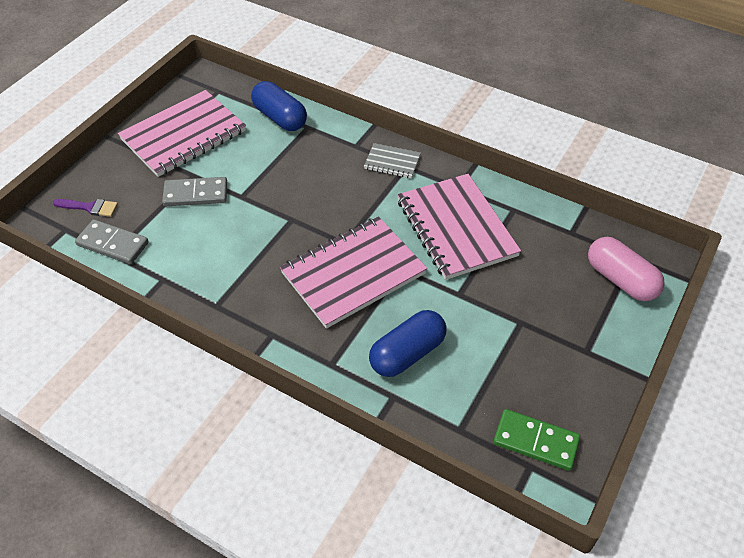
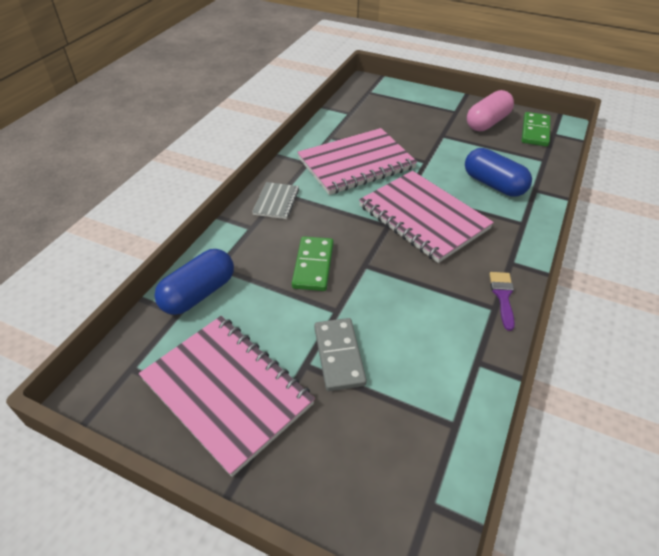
camera: 95 degrees left, 5 degrees down
(89, 207) = (382, 481): purple brush -> purple brush (503, 296)
(112, 244) = (441, 430): grey domino -> none
(298, 184) = (313, 265): none -> green domino
(620, 279) = (390, 97): pink capsule -> pink capsule (487, 122)

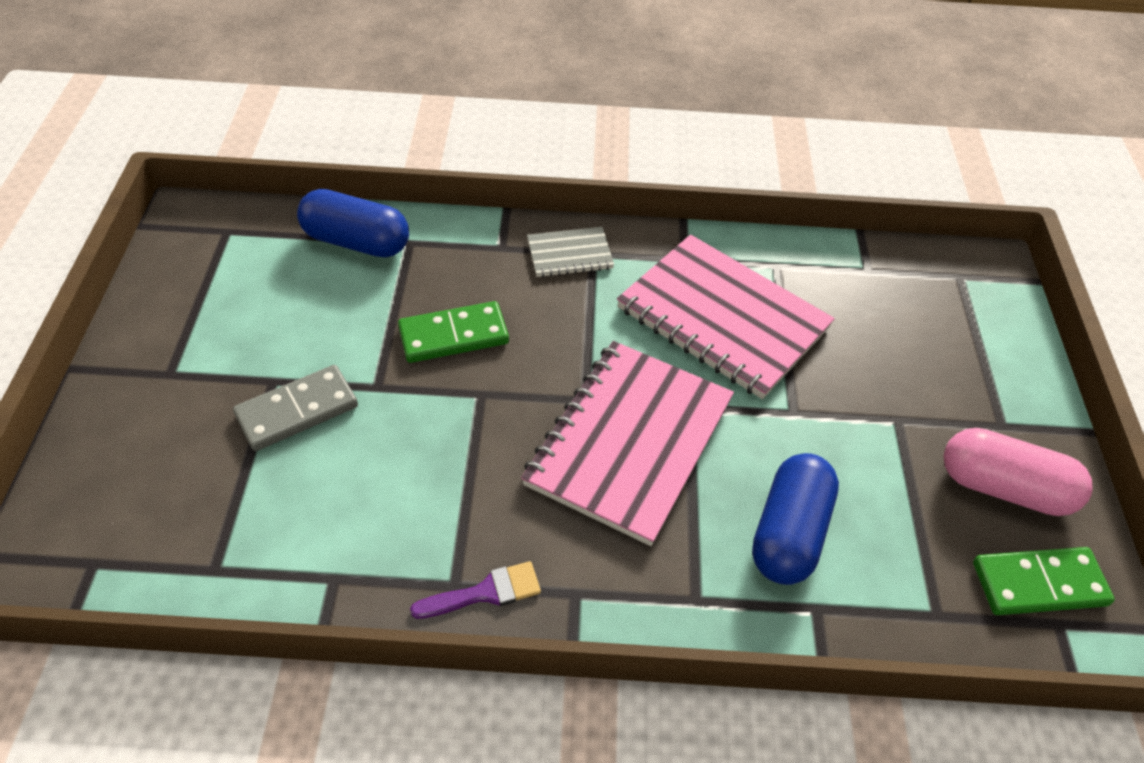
camera: 65 degrees right, 5 degrees up
(227, 392) = (213, 321): pink notebook -> none

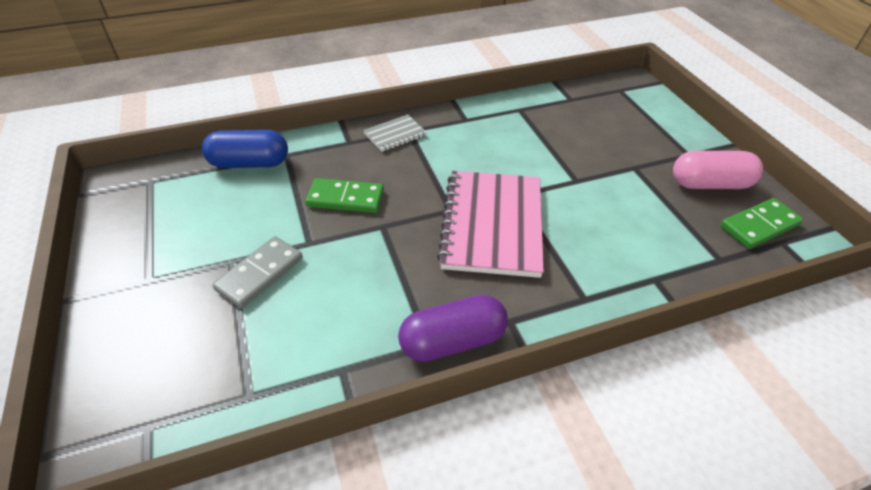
camera: 20 degrees left, 5 degrees down
(453, 335) = (345, 198): green domino -> green domino turned 45 degrees clockwise
(485, 592) = (452, 341): purple brush -> purple capsule
(722, 318) = (506, 144): pink notebook -> none
(789, 532) = (614, 244): blue capsule -> none

